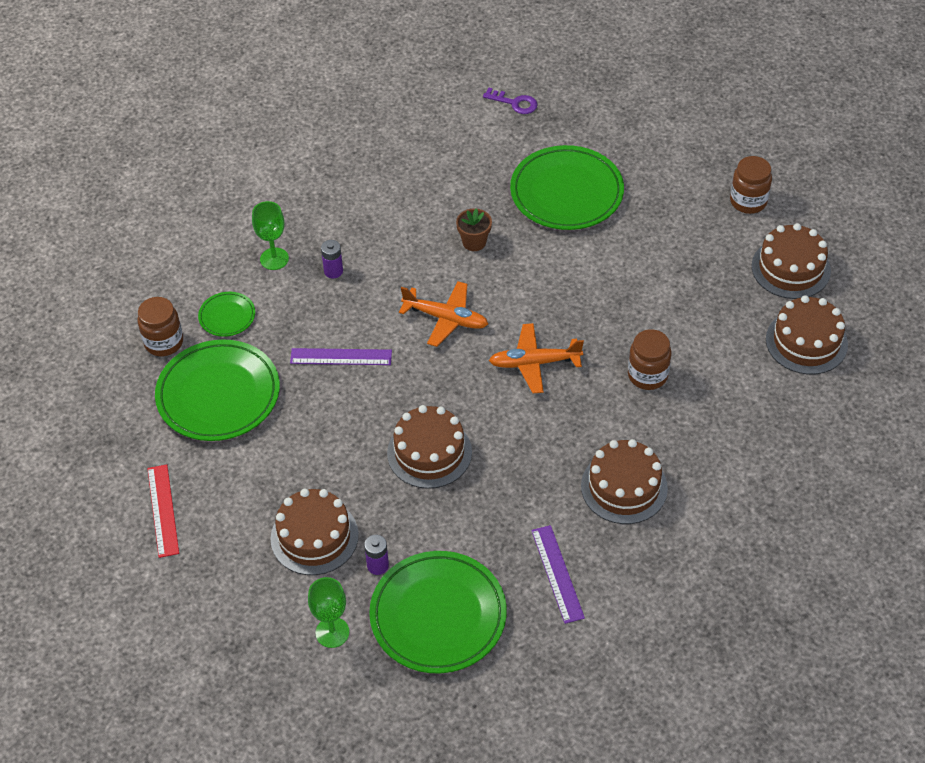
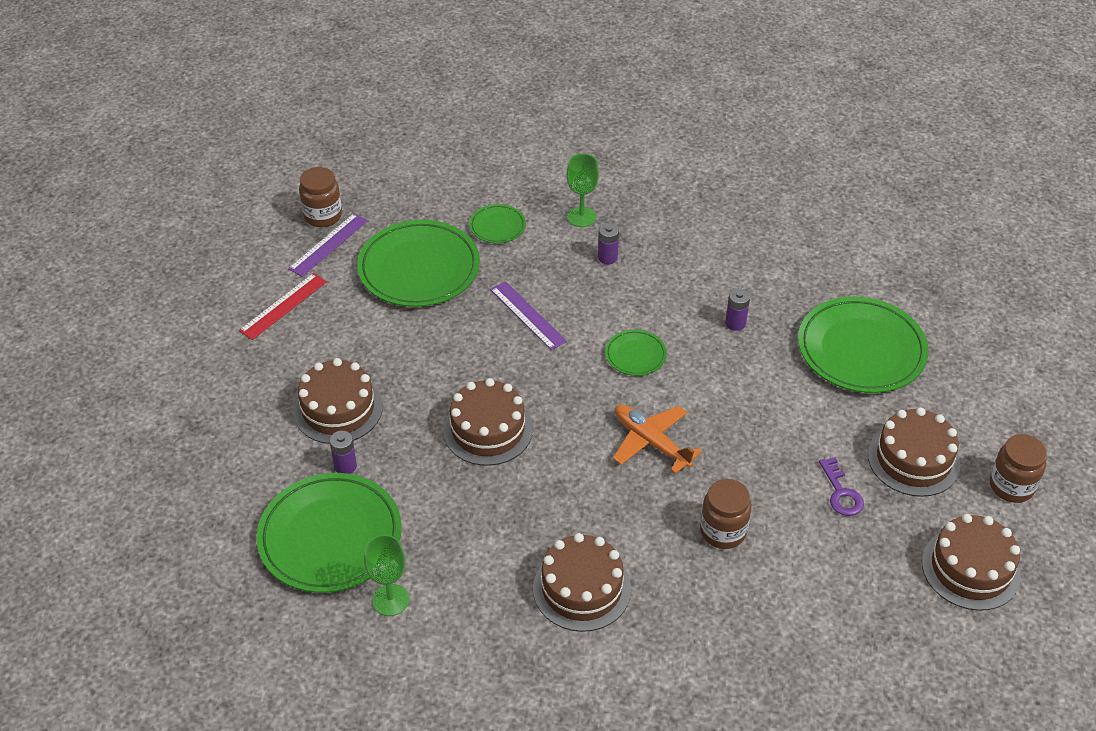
camera: 50 degrees right, 5 degrees down
(164, 342) = (437, 208): brown jar -> brown jar (323, 216)
(332, 632) = (257, 477): green goblet -> green goblet (390, 600)
(446, 318) = (635, 355): orange plane -> green plate
(474, 242) = (735, 323): brown flower pot -> purple battery
(514, 103) = (917, 256): purple key -> purple key (841, 493)
(557, 573) = (444, 595): purple ruler -> purple ruler (328, 244)
(806, 342) = (896, 634): brown cake -> brown cake (913, 459)

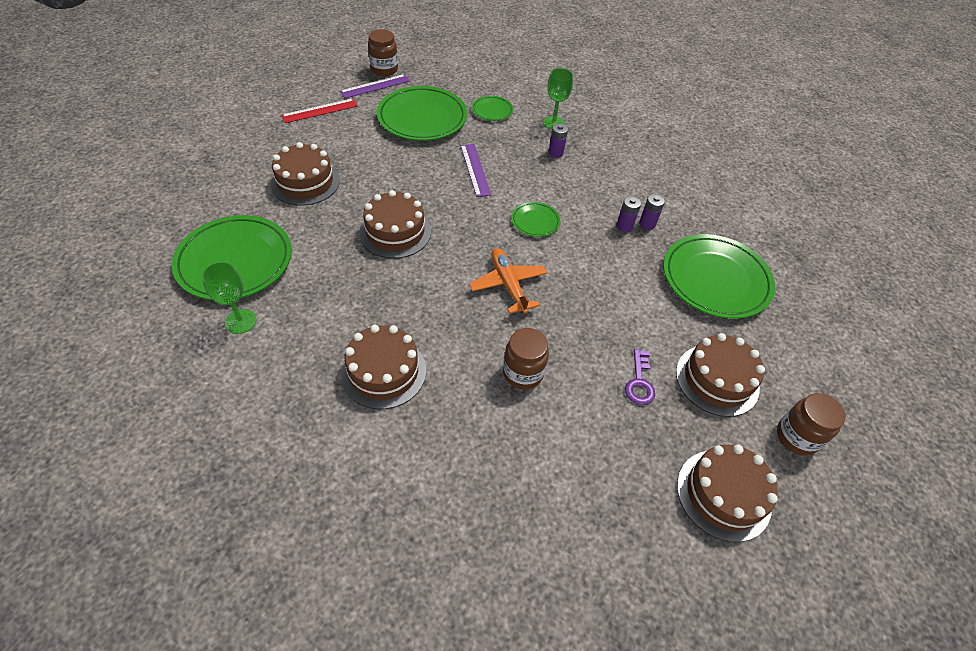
camera: 20 degrees right, 5 degrees up
(345, 466) = (282, 219): purple battery -> purple battery (647, 224)

